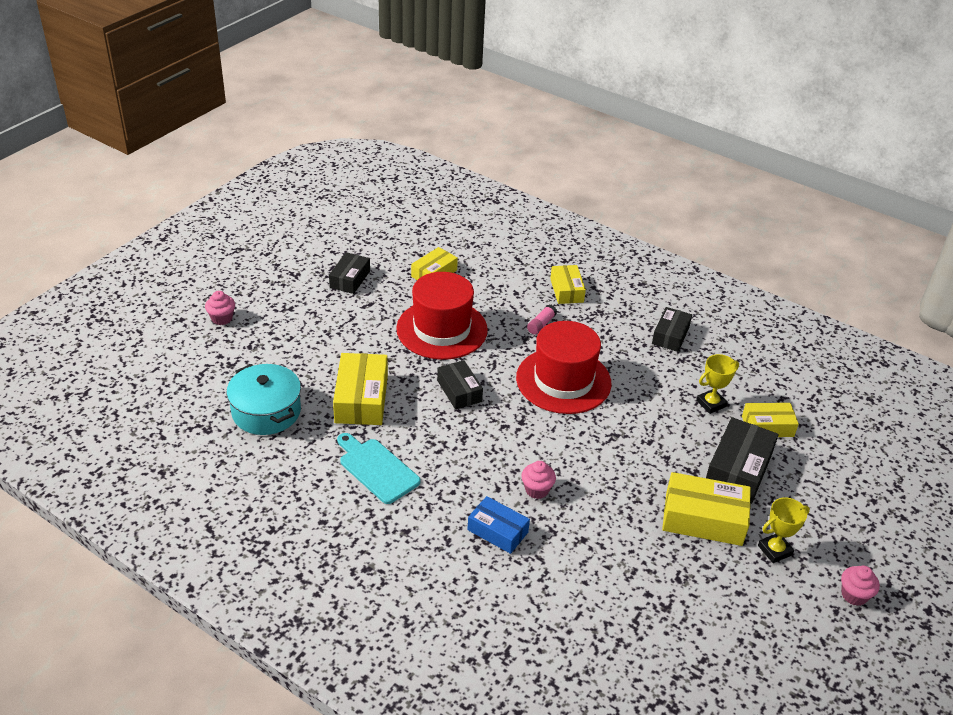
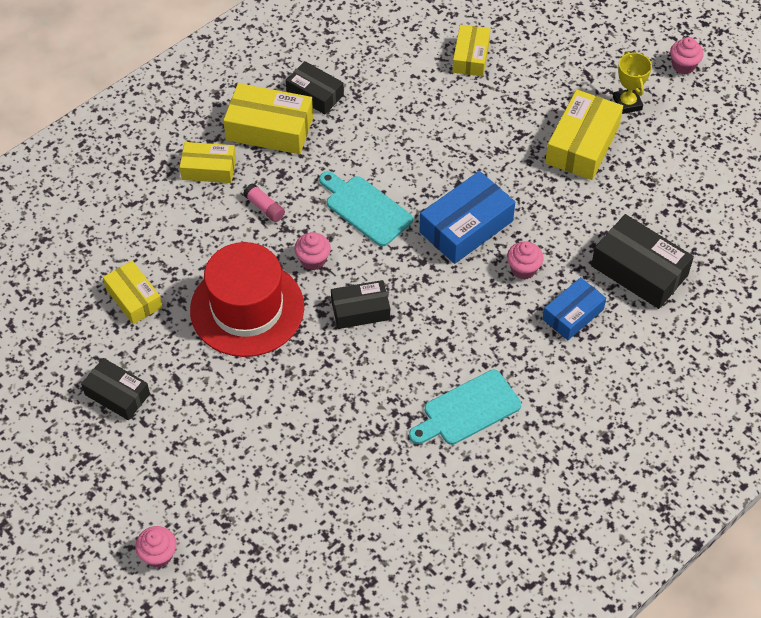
camera: 75 degrees left, 15 degrees up
(266, 411) = (352, 514): turquoise pot -> none
(361, 399) = (352, 410): yellow box -> yellow box (269, 129)
(500, 358) = (313, 260): none -> pink cupcake
(563, 380) = (365, 209): red hat -> turquoise cutting board
(570, 445) = (466, 226): none -> blue box
(711, 403) = (429, 91): yellow trophy -> none
(738, 470) = (524, 98): black box -> black box (639, 270)

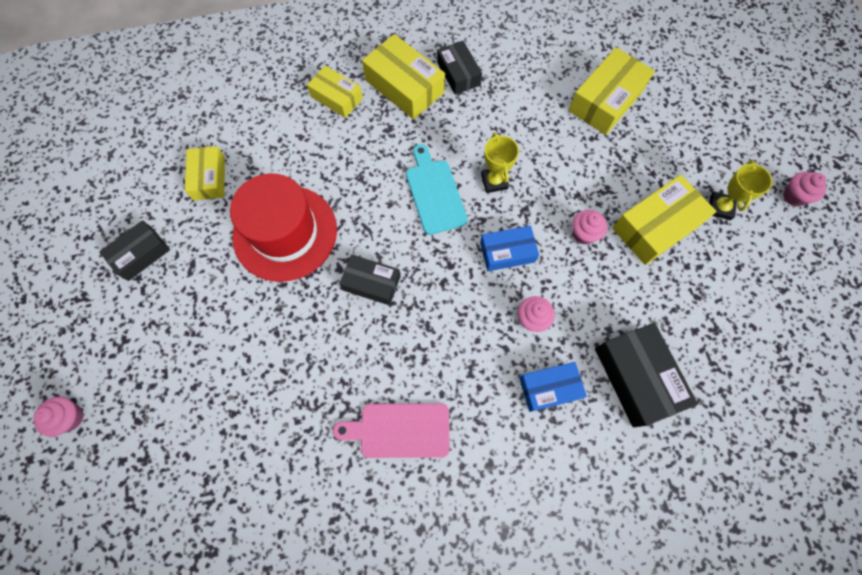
camera: 30 degrees right, 15 degrees up
(117, 394) = (141, 254): black box -> black box turned 75 degrees clockwise
(264, 208) = (356, 151): pink glue stick -> none
(313, 260) = (363, 217): pink cupcake -> pink cupcake (583, 234)
(414, 173) = (494, 181): none -> yellow trophy
(466, 226) = (507, 252): blue box -> blue box, size x0.64
(468, 410) = (399, 430): turquoise cutting board -> pink cutting board
(471, 57) = (605, 100): yellow box -> yellow box, size x1.56

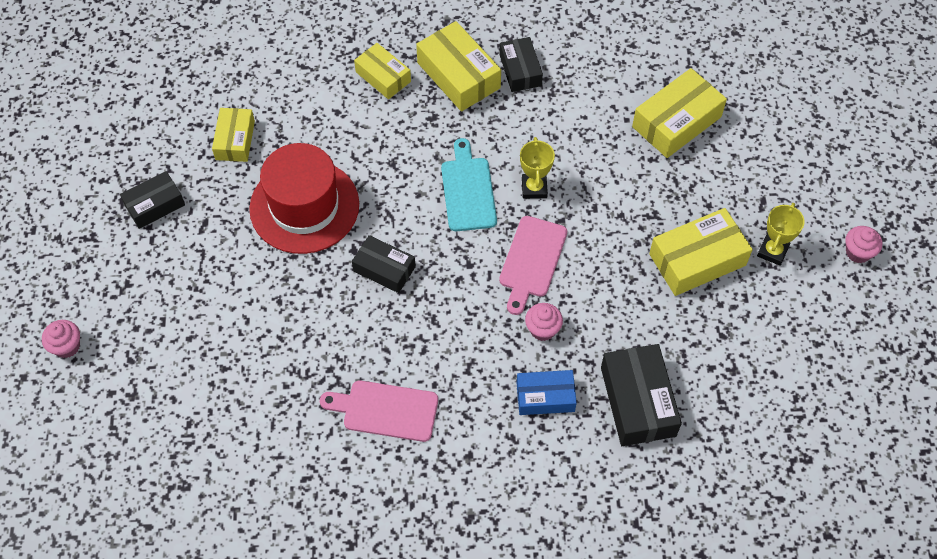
camera: 10 degrees right, 10 degrees down
(507, 252) = (532, 261): blue box -> pink cutting board
(583, 234) = (617, 255): pink cupcake -> none

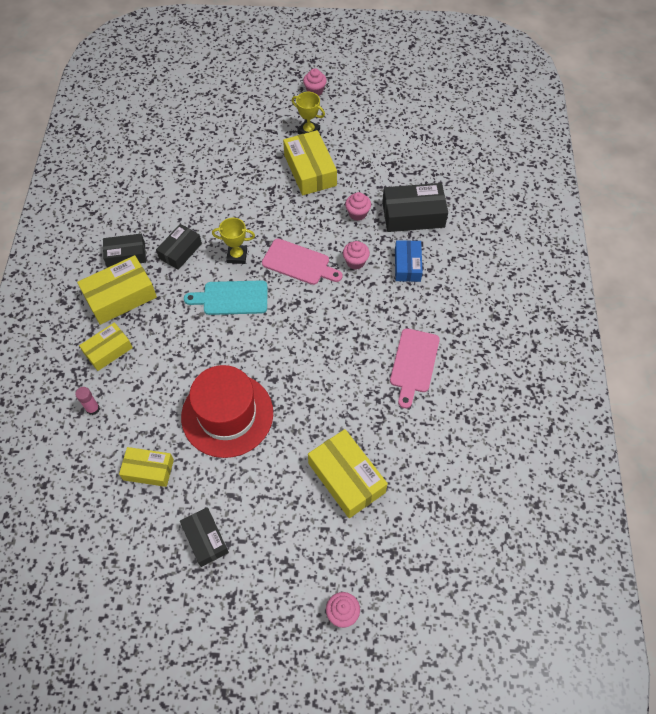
camera: 85 degrees left, 0 degrees up
(308, 76) = (93, 409): none -> pink glue stick
(384, 269) = (294, 359): black box -> black box (180, 251)
(628, 327) = (357, 214): none -> pink cupcake
(676, 122) = (196, 167): yellow box -> yellow box (346, 478)

